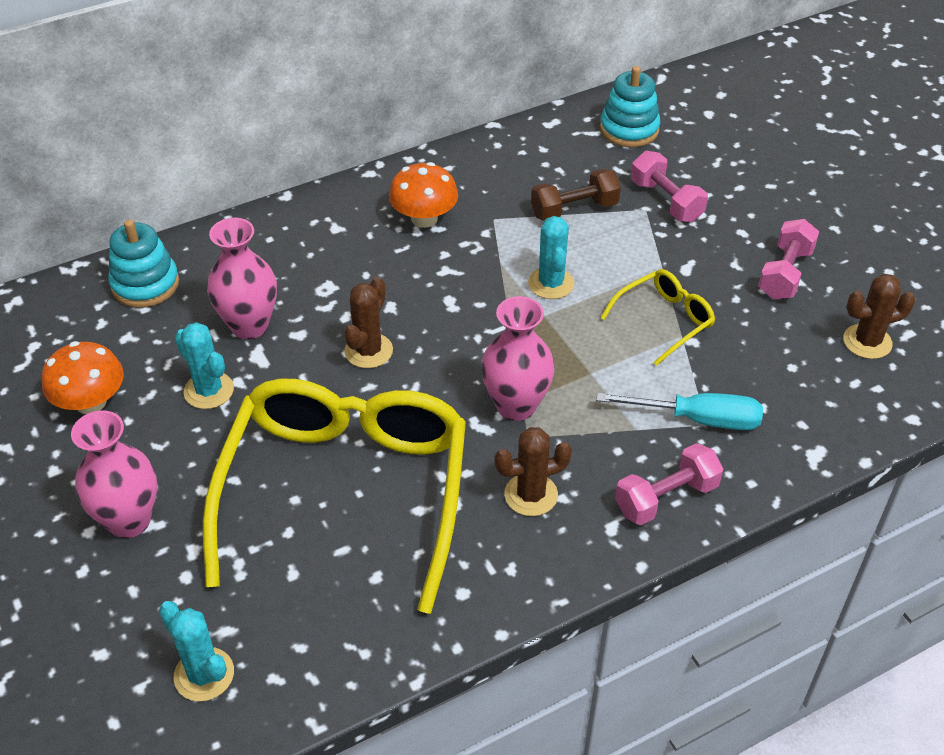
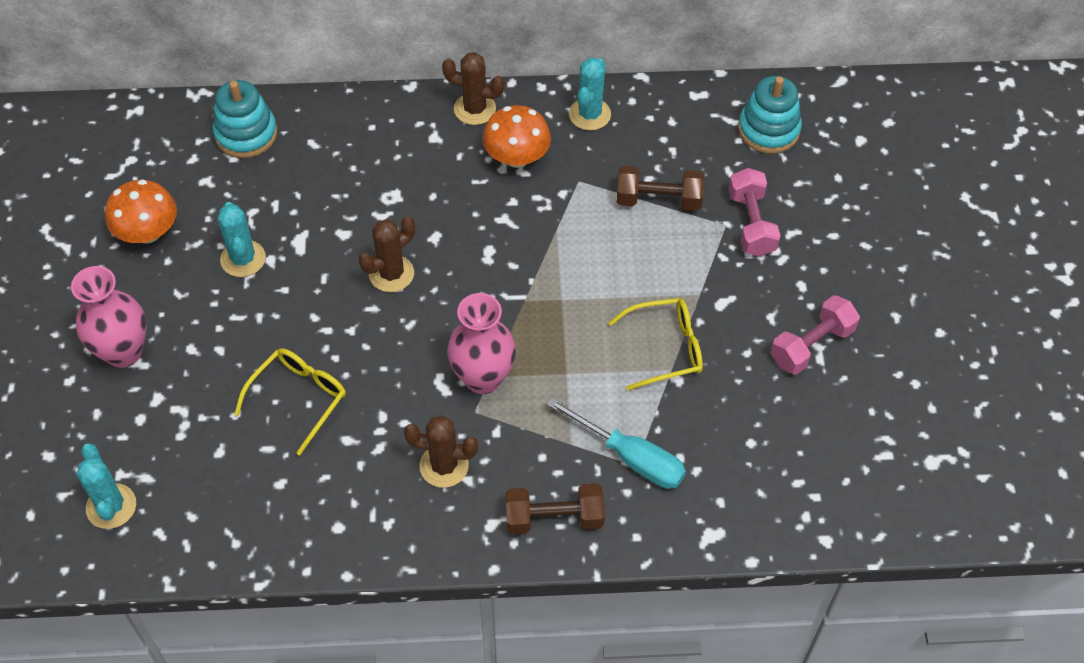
camera: 25 degrees right, 10 degrees up
(249, 325) = (308, 209): pink vase -> none
(345, 492) = (298, 398): yellow glasses -> yellow glasses, size x0.43
(551, 283) = (588, 269): turquoise cactus -> turquoise cactus (589, 114)
(666, 498) = (554, 518): pink dumbbell -> brown dumbbell
(867, 342) = (839, 447): brown cactus -> brown cactus (474, 109)

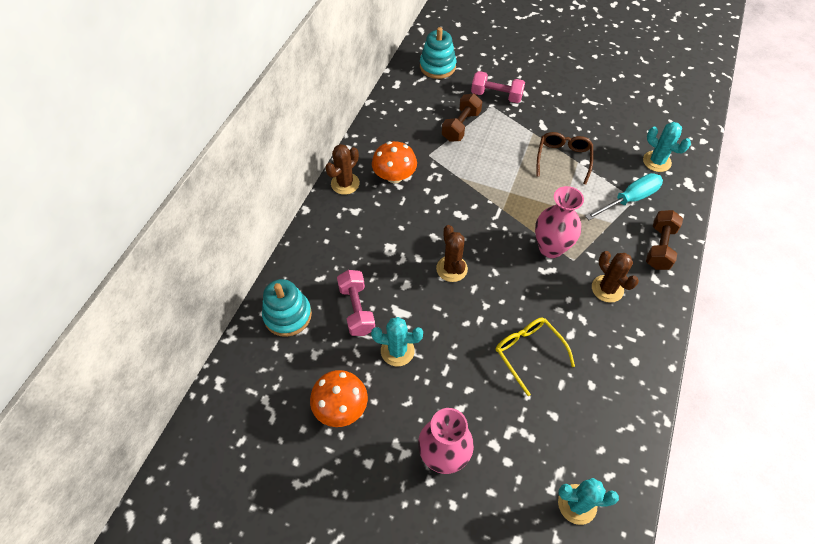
camera: 65 degrees left, 0 degrees up
(444, 466) = (607, 289): brown cactus -> brown cactus turned 60 degrees counterclockwise
(589, 114) = (382, 133): turquoise cactus -> turquoise cactus (656, 161)
(665, 348) = (563, 159): yellow glasses -> brown glasses
(811, 345) = (584, 102): pink dumbbell -> pink dumbbell (356, 309)

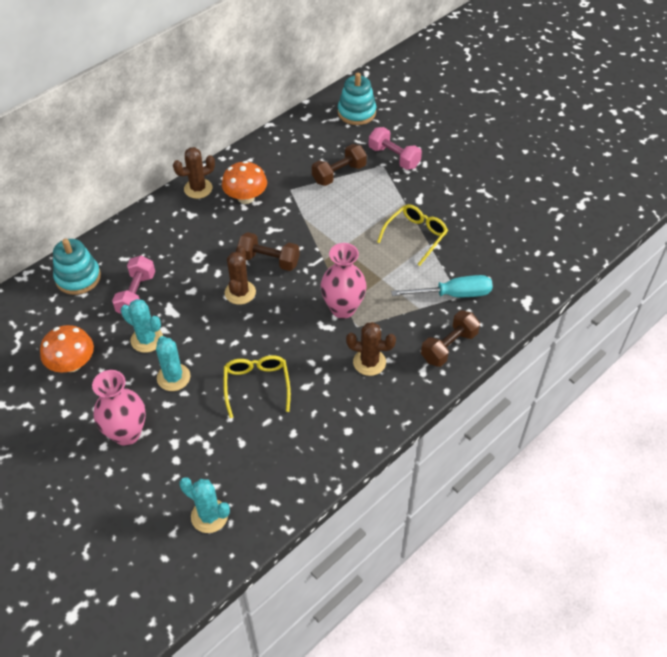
camera: 25 degrees right, 5 degrees down
(456, 228) = (269, 260): none -> brown dumbbell
(563, 159) = (415, 236): brown glasses -> yellow glasses
(607, 289) = (369, 362): brown cactus -> brown cactus turned 75 degrees counterclockwise
(656, 161) = (509, 270): turquoise cactus -> turquoise cactus (173, 377)

